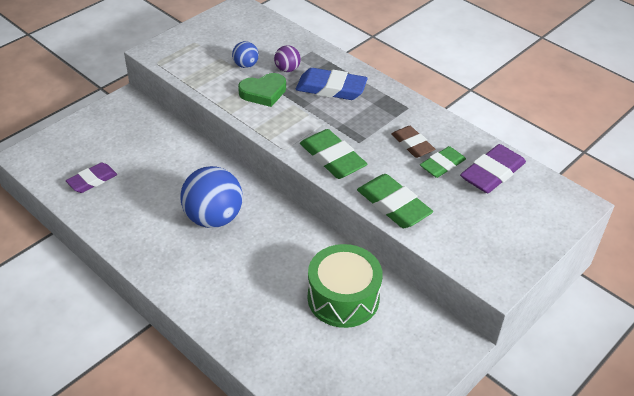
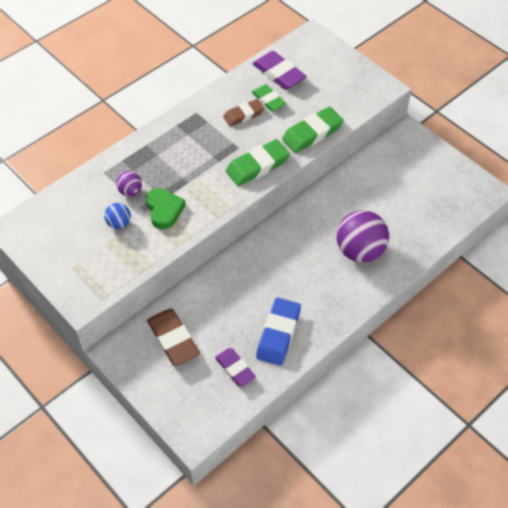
camera: 85 degrees left, 10 degrees up
(133, 136) = (173, 339): none -> brown eraser
(213, 218) = (287, 270): blue ball -> none
(241, 284) = (360, 251): none -> purple ball
(331, 88) = (164, 161): blue eraser -> blue eraser (278, 334)
(343, 298) = (370, 189): green drum -> none

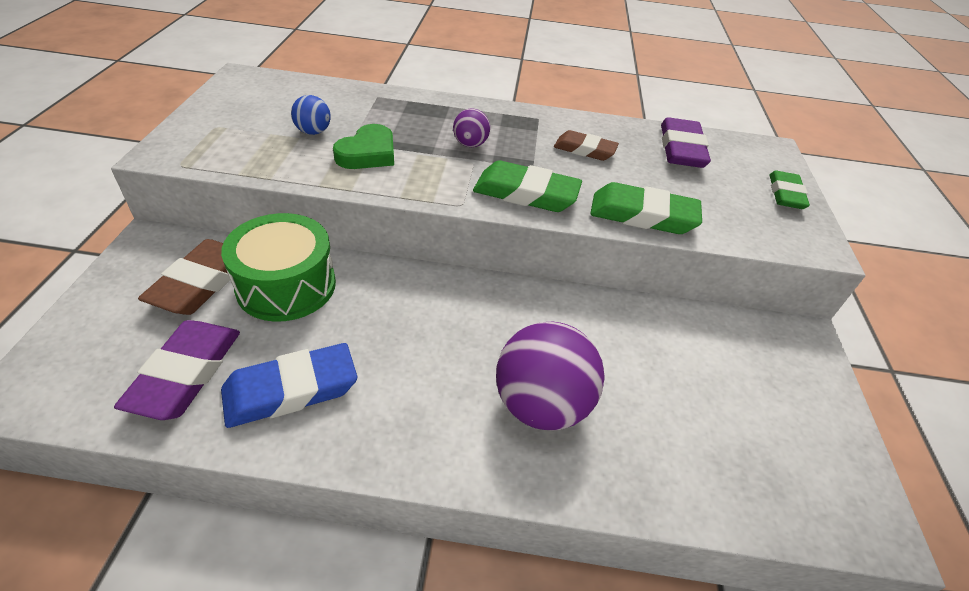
camera: 45 degrees right, 10 degrees down
(130, 191) = (370, 121): purple ball -> purple ball (470, 144)
(206, 305) = (286, 285): none -> green drum
(235, 369) = (185, 373): purple eraser -> purple eraser, size x1.51
(268, 100) = (633, 158): green eraser -> green eraser (785, 194)

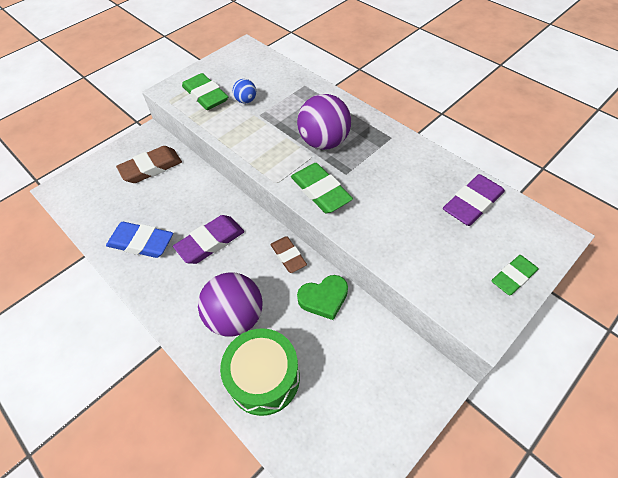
camera: 45 degrees right, 10 degrees up
(185, 373) = (112, 211): purple eraser -> purple eraser (210, 242)
(286, 285) = (182, 187): green drum -> green drum (264, 378)
(368, 153) = (260, 126): green heart -> green heart (324, 298)
(470, 144) = (324, 142): purple ball -> purple ball, size x2.04
(584, 150) = (395, 175): brown eraser -> brown eraser (288, 256)
(642, 215) = (378, 240): green eraser -> green eraser (205, 95)

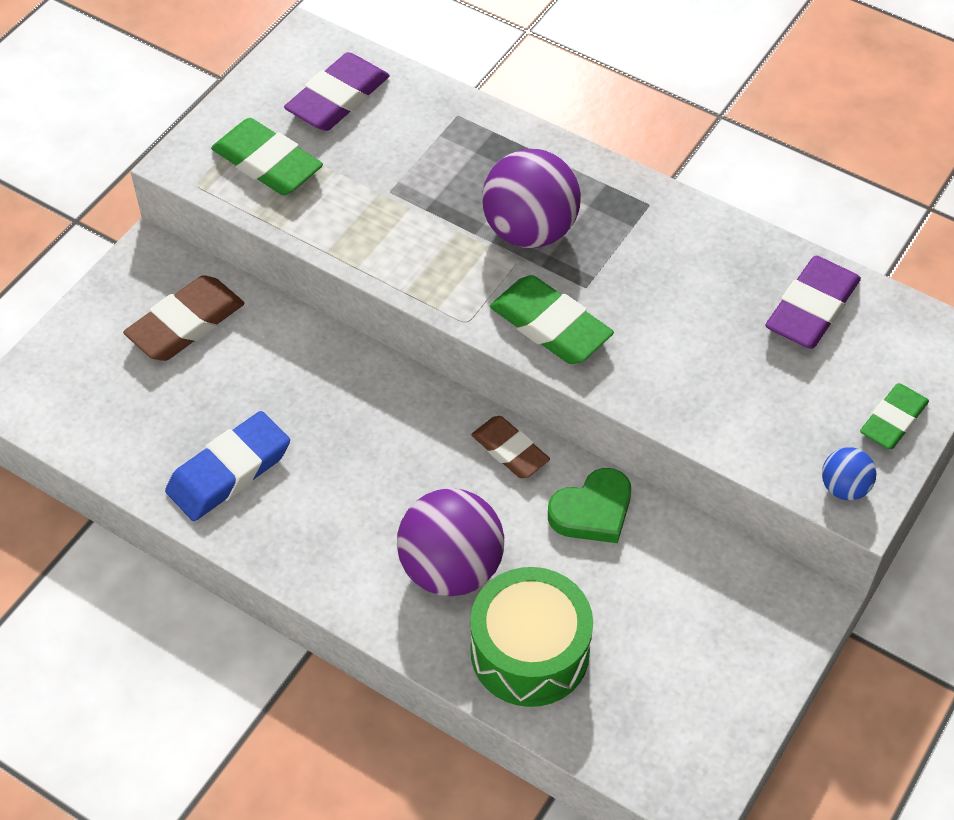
camera: 15 degrees left, 0 degrees up
(141, 243) = (229, 471): blue eraser -> blue eraser turned 45 degrees counterclockwise
(210, 242) = (359, 449): purple eraser -> purple eraser (338, 98)
(246, 100) = (353, 164): blue ball -> blue ball (844, 487)

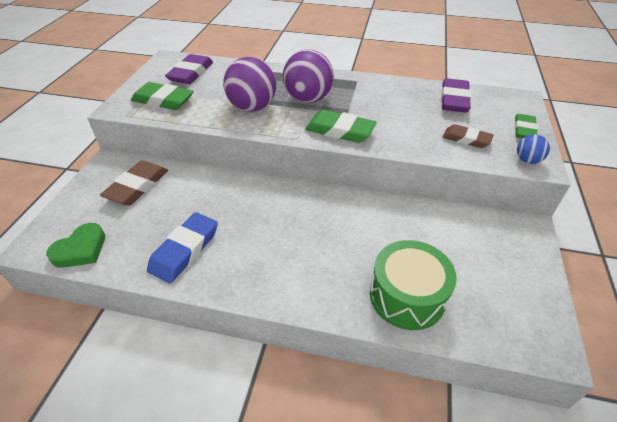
camera: 20 degrees left, 10 degrees down
(451, 568) = (337, 264): purple ball -> purple ball (252, 107)
(510, 451) = (338, 199): brown eraser -> brown eraser (466, 139)
(592, 511) = (396, 215): green heart -> green heart (81, 249)

